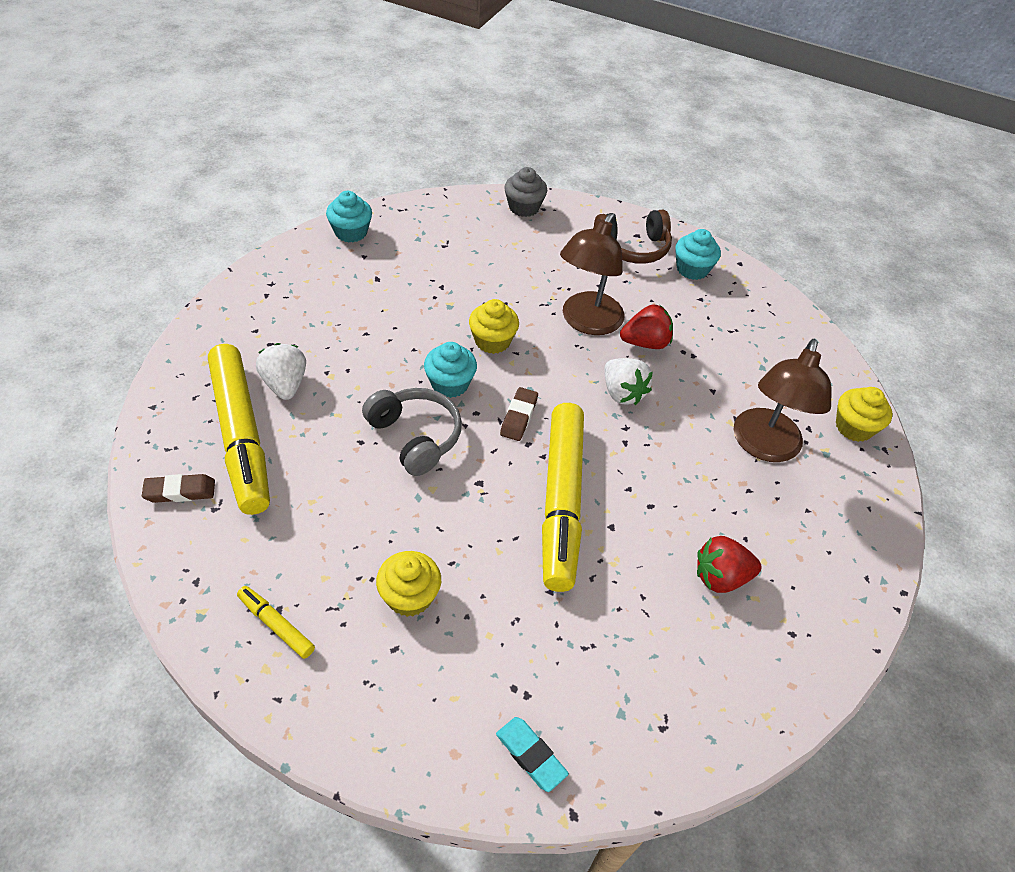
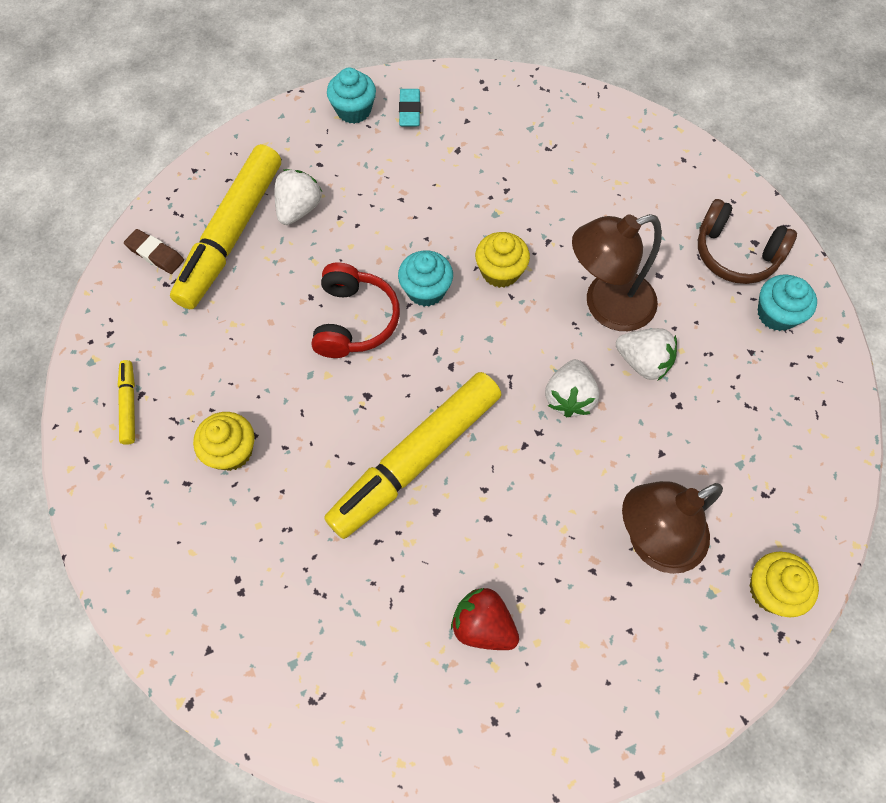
camera: 45 degrees right, 15 degrees up
(351, 232) = (476, 89): turquoise cupcake -> turquoise cupcake (353, 110)
(415, 437) = (354, 320): grey headphones -> red headphones
(519, 417) = (454, 359): brown eraser -> none
(524, 207) = (664, 147): grey cupcake -> none
(530, 755) = (201, 638): turquoise eraser -> turquoise eraser (409, 111)
(645, 343) = (643, 362): red strawberry -> white strawberry

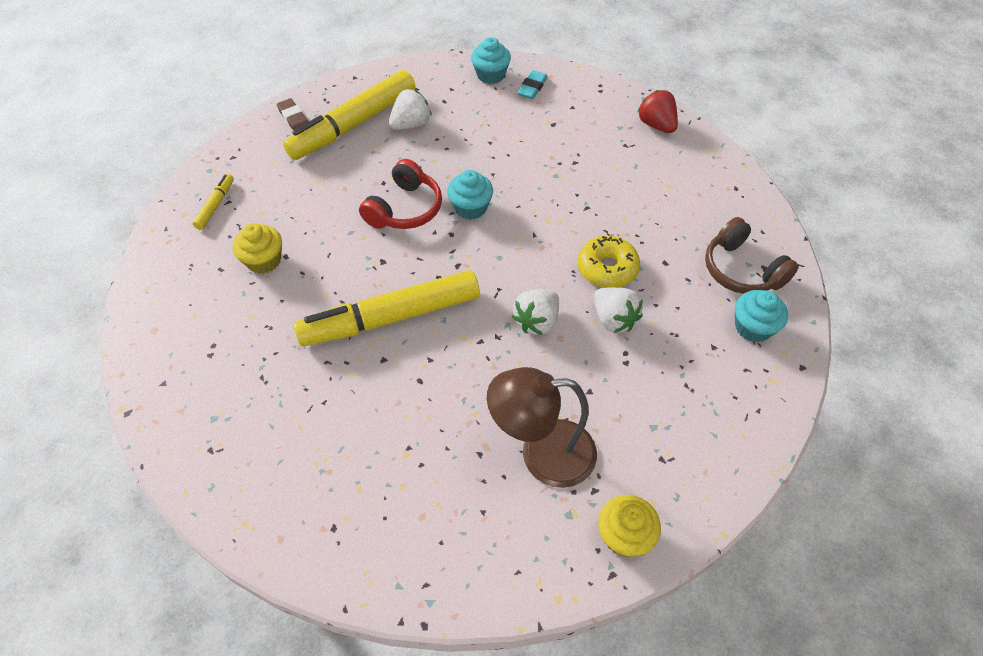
camera: 25 degrees right, 10 degrees down
(483, 625) = (368, 454): red strawberry -> red strawberry (656, 125)
(500, 271) = (536, 215): yellow cupcake -> none
(606, 306) = (607, 268): brown lamp -> yellow donut

